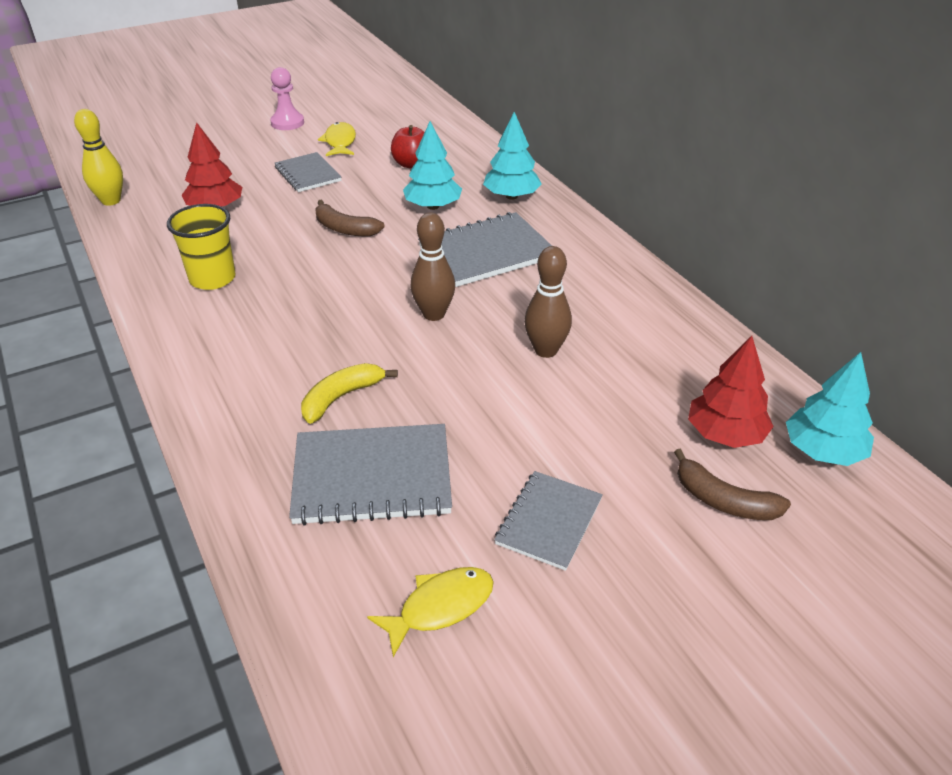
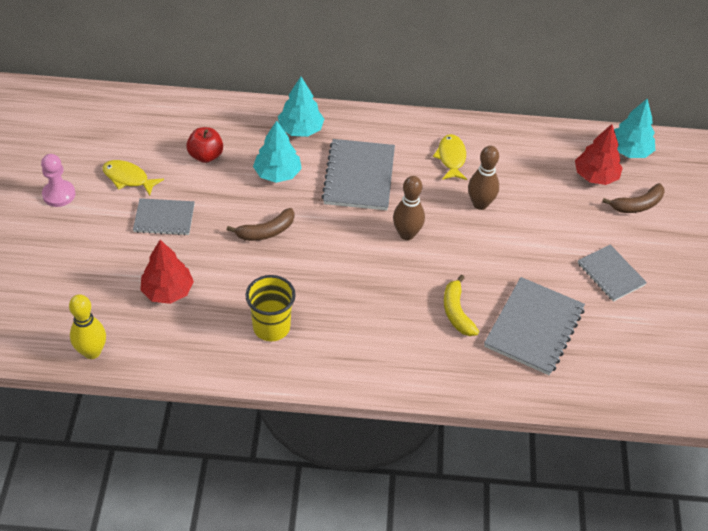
camera: 60 degrees left, 10 degrees up
(440, 607) = (639, 341): yellow fish -> yellow fish (451, 158)

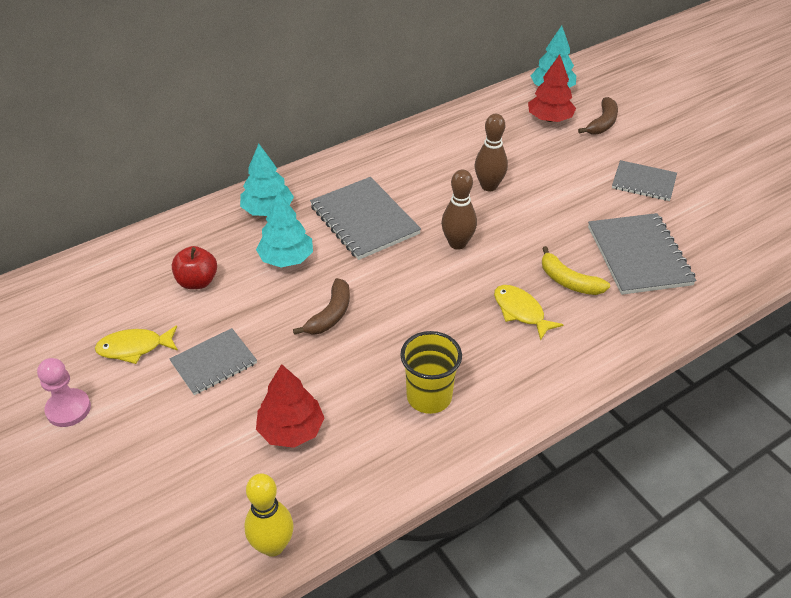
camera: 35 degrees left, 5 degrees down
(451, 158) = (425, 164): yellow fish -> yellow fish (521, 312)

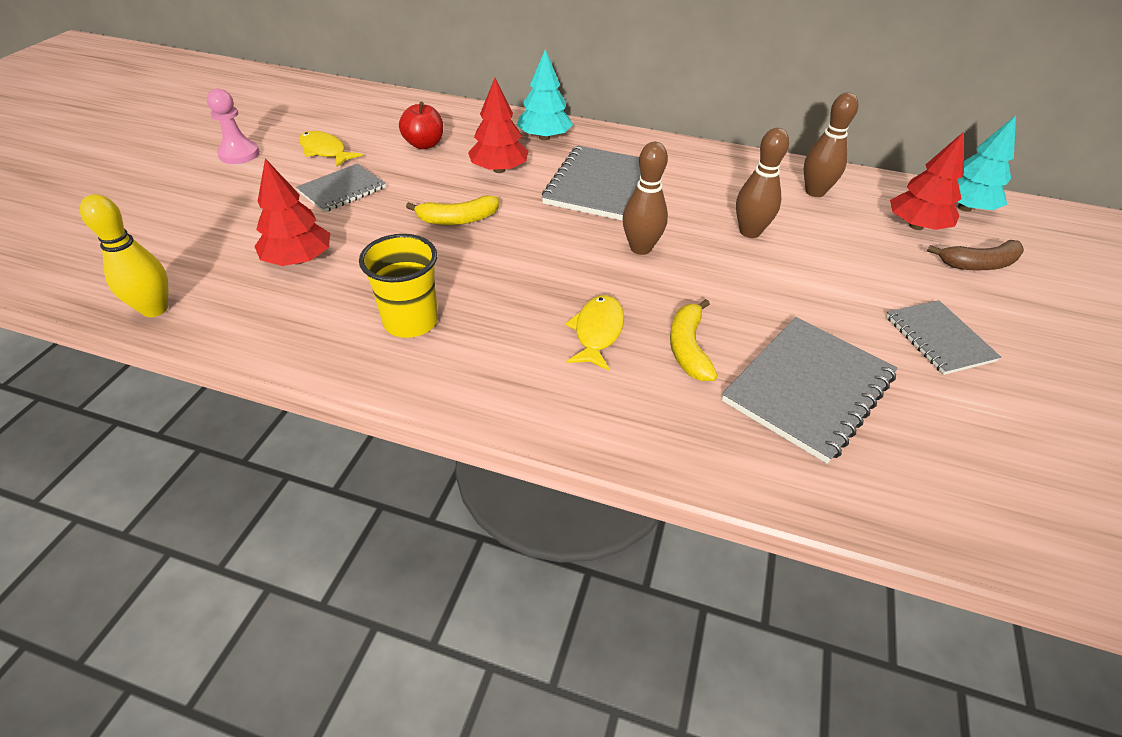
camera: 50 degrees right, 0 degrees up
(214, 363) = (342, 190): grey notebook -> grey notebook turned 60 degrees counterclockwise
(286, 258) = (499, 170): turquoise tree -> red tree
(330, 315) = (458, 219): brown banana -> yellow banana
(477, 132) = (815, 192): none -> brown bowling pin

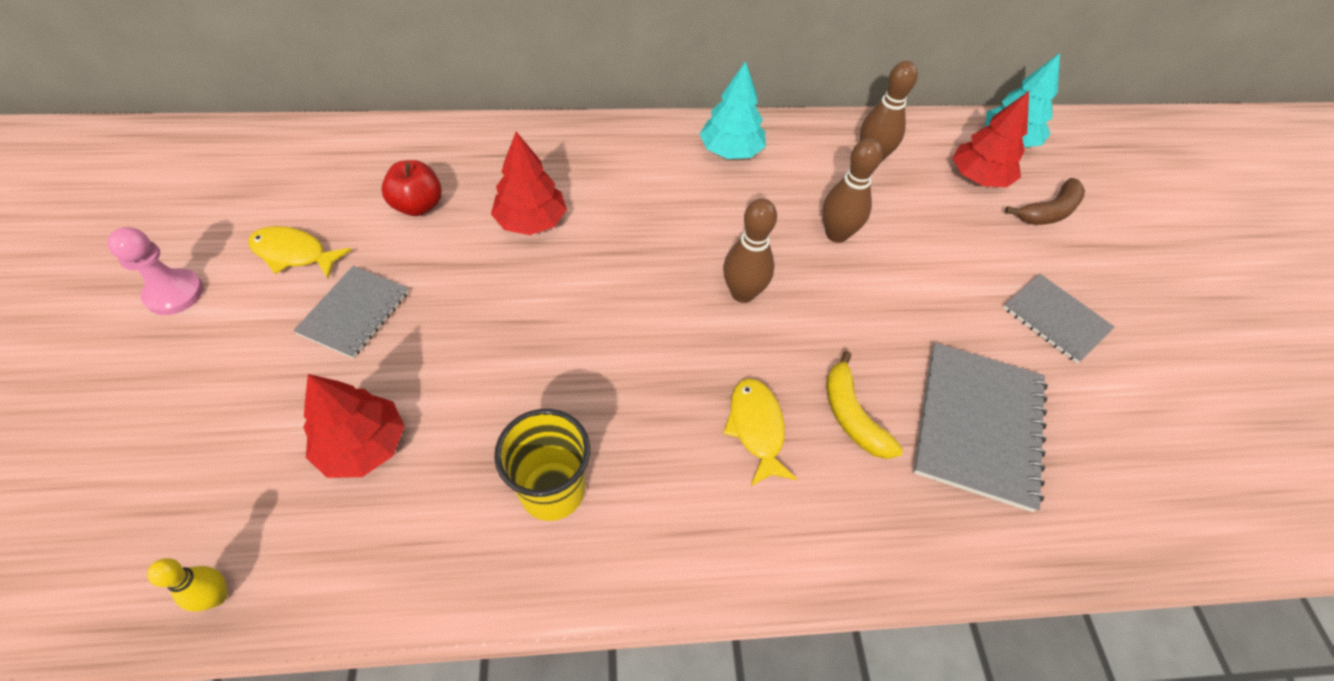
camera: 25 degrees left, 10 degrees up
(155, 309) = (217, 596): yellow bowling pin -> yellow bowling pin, size x0.62
(458, 219) = (524, 315): yellow banana -> none
(544, 137) = (557, 154): turquoise tree -> turquoise tree (730, 151)
(598, 185) = (654, 213): grey notebook -> none

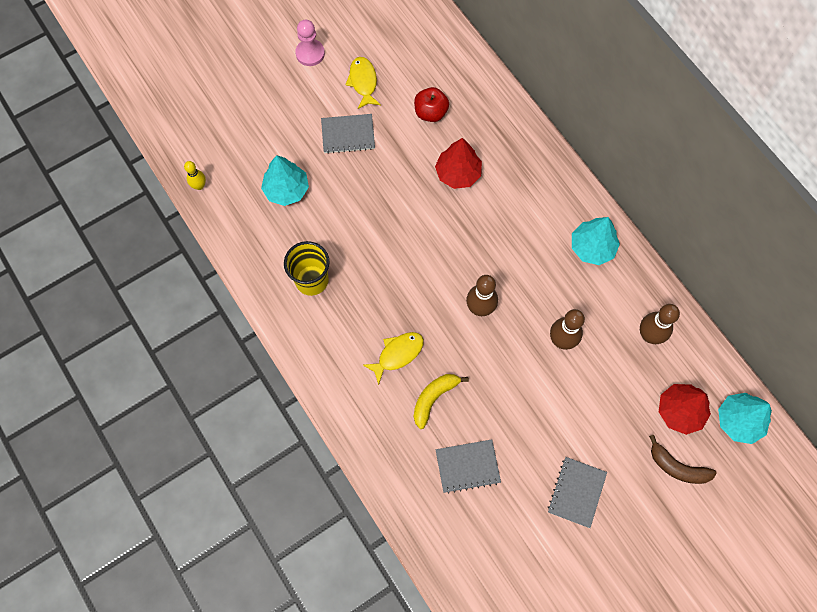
camera: 65 degrees right, 15 degrees up
(363, 445) = (286, 190): red tree -> turquoise tree
(977, 425) = (467, 466): grey notebook -> grey notebook, size x0.63

